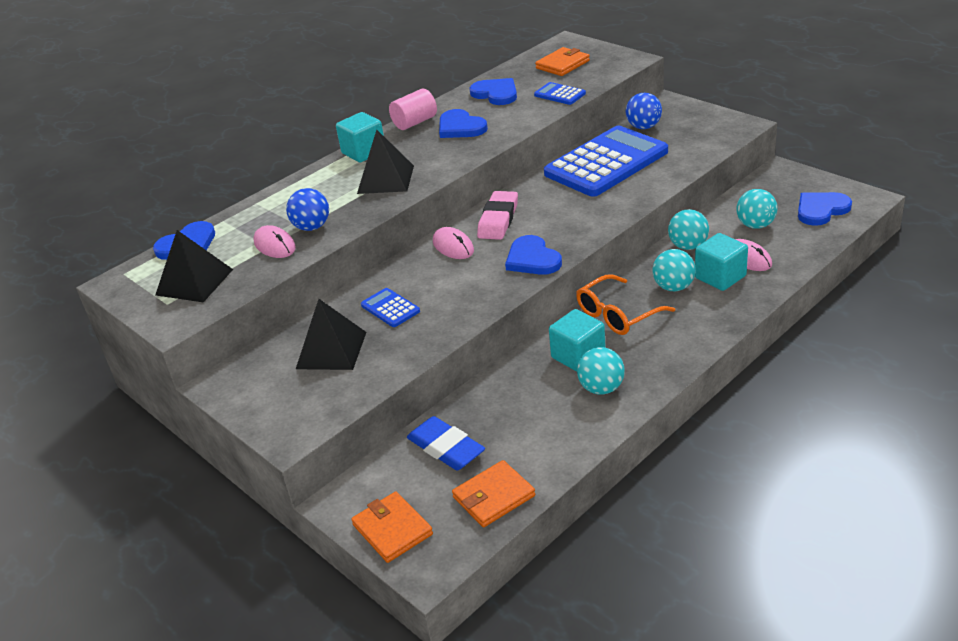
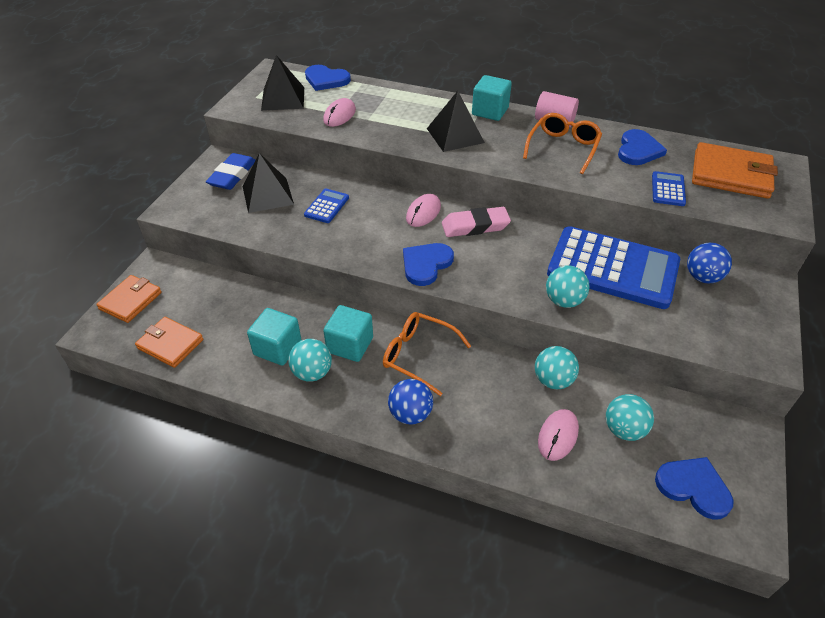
camera: 60 degrees right, 10 degrees up
(312, 227) = (370, 123): blue ball -> blue ball (410, 414)
(446, 448) = (218, 300): blue eraser -> blue eraser (232, 175)
(460, 127) = (563, 148): blue heart -> orange glasses
(562, 64) = (730, 174): orange wallet -> orange wallet, size x1.55
(673, 287) = (478, 386): turquoise ball -> turquoise ball (564, 301)
(720, 277) = (513, 420): turquoise cube -> turquoise cube (277, 348)

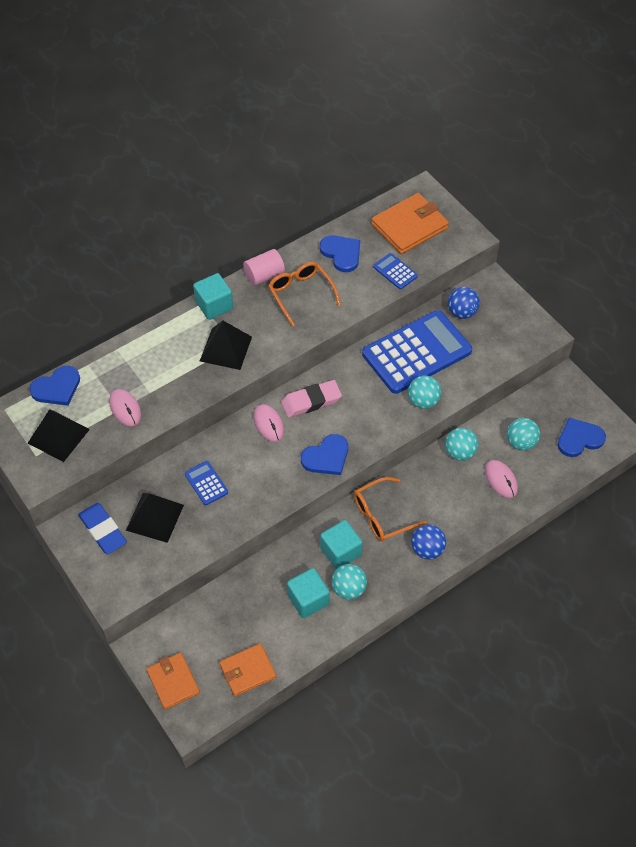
camera: 55 degrees left, 10 degrees up
(426, 264) = (326, 457): blue heart -> blue heart turned 105 degrees counterclockwise
(475, 226) = (311, 401): pink eraser -> pink eraser turned 45 degrees clockwise

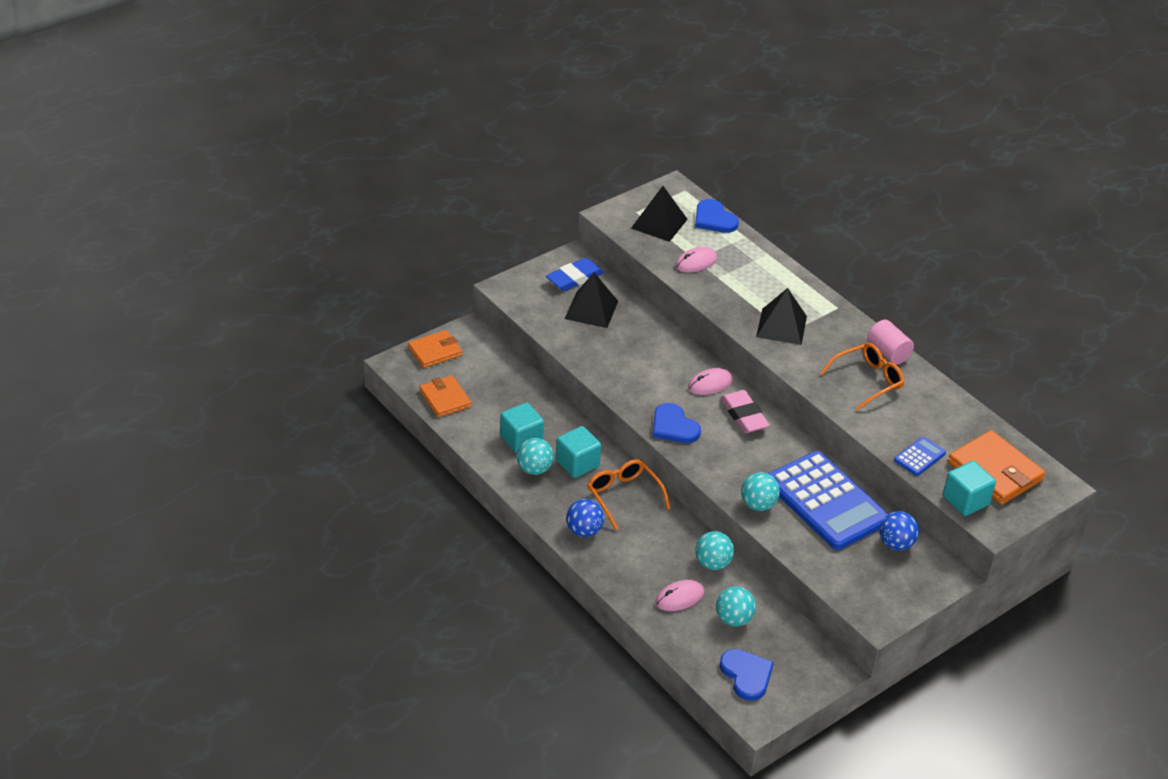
camera: 85 degrees right, 15 degrees down
(206, 483) = (633, 342): blue calculator -> none
(214, 305) = (837, 317): turquoise cube -> turquoise cube (965, 500)
(341, 253) = (936, 413): blue heart -> none

